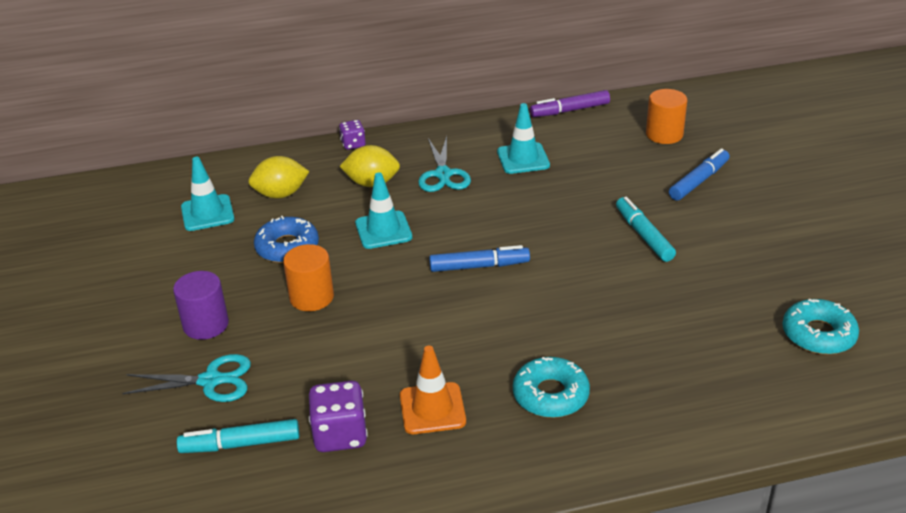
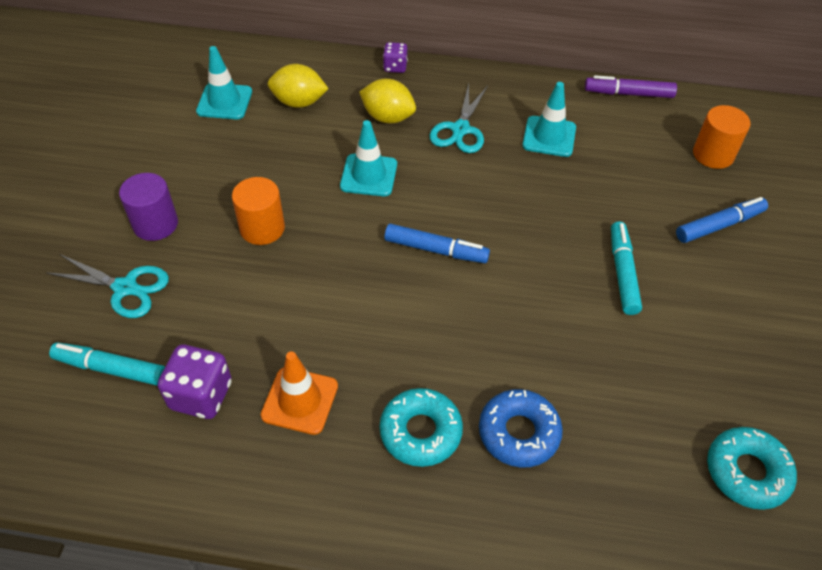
camera: 20 degrees right, 15 degrees up
(287, 247) = (272, 164): blue donut -> blue donut (518, 433)

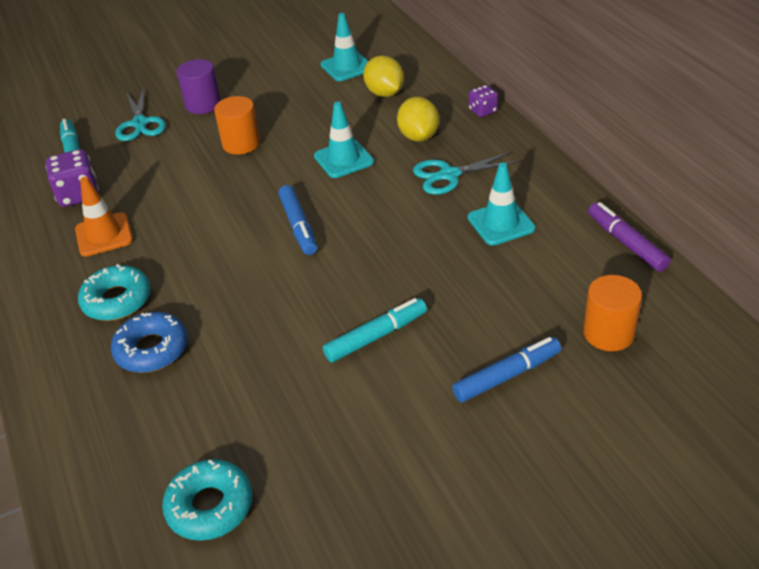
camera: 60 degrees right, 10 degrees down
(719, 225) = (507, 376): blue marker -> blue marker turned 60 degrees counterclockwise

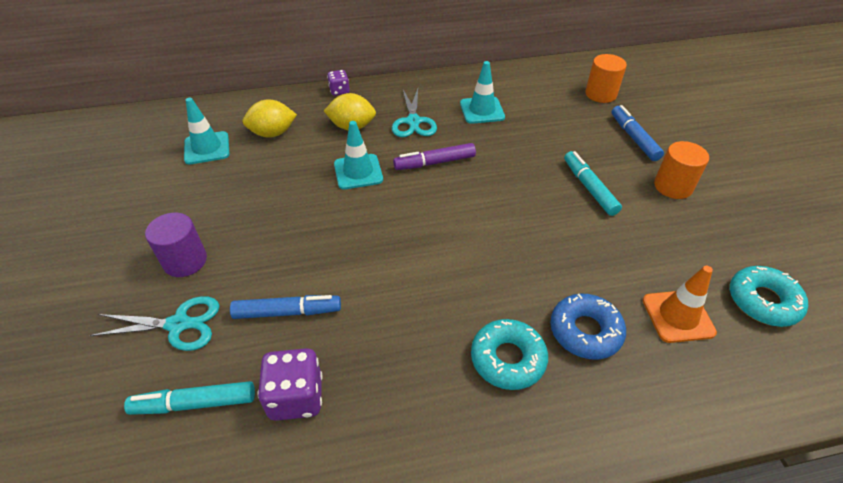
camera: 80 degrees left, 5 degrees up
(104, 235) = (390, 369): orange traffic cone -> orange traffic cone (678, 316)
(241, 143) = (287, 236): orange cylinder -> orange cylinder (673, 186)
(298, 226) = (441, 212): blue marker -> blue marker (287, 312)
(626, 243) = (520, 70): purple marker -> purple marker (434, 162)

